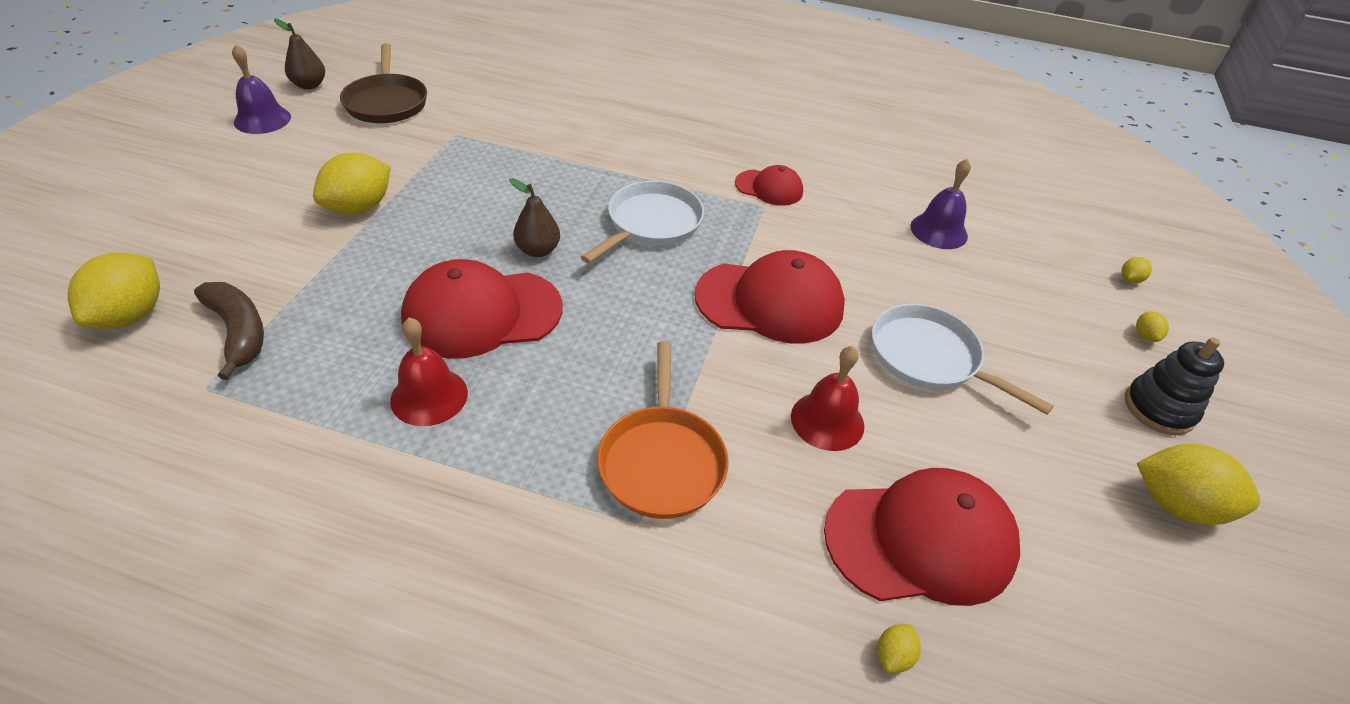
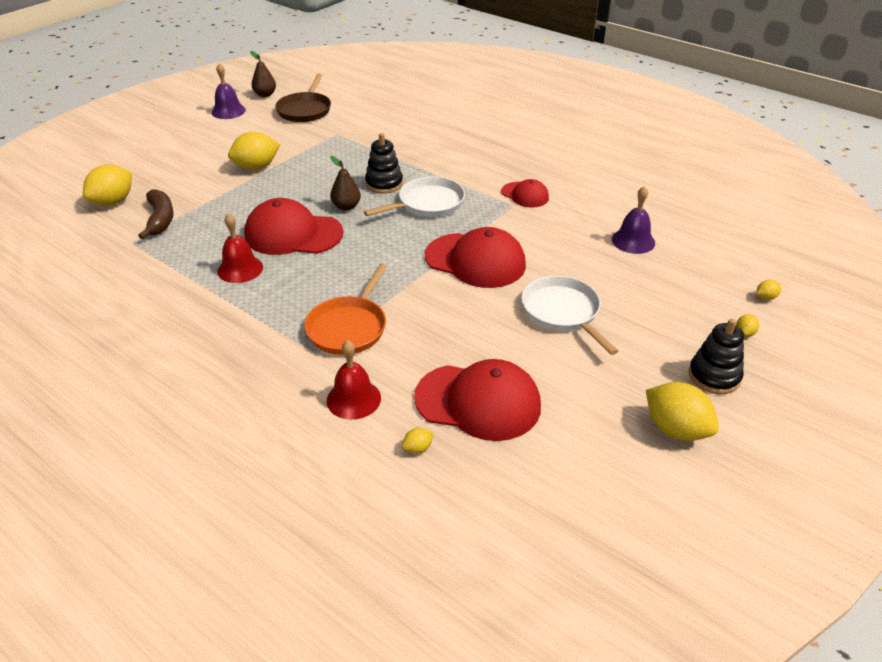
camera: 25 degrees right, 5 degrees down
(571, 203) = (384, 184): none -> black stacking toy
(827, 421) = (465, 330): red bell -> red bell (353, 399)

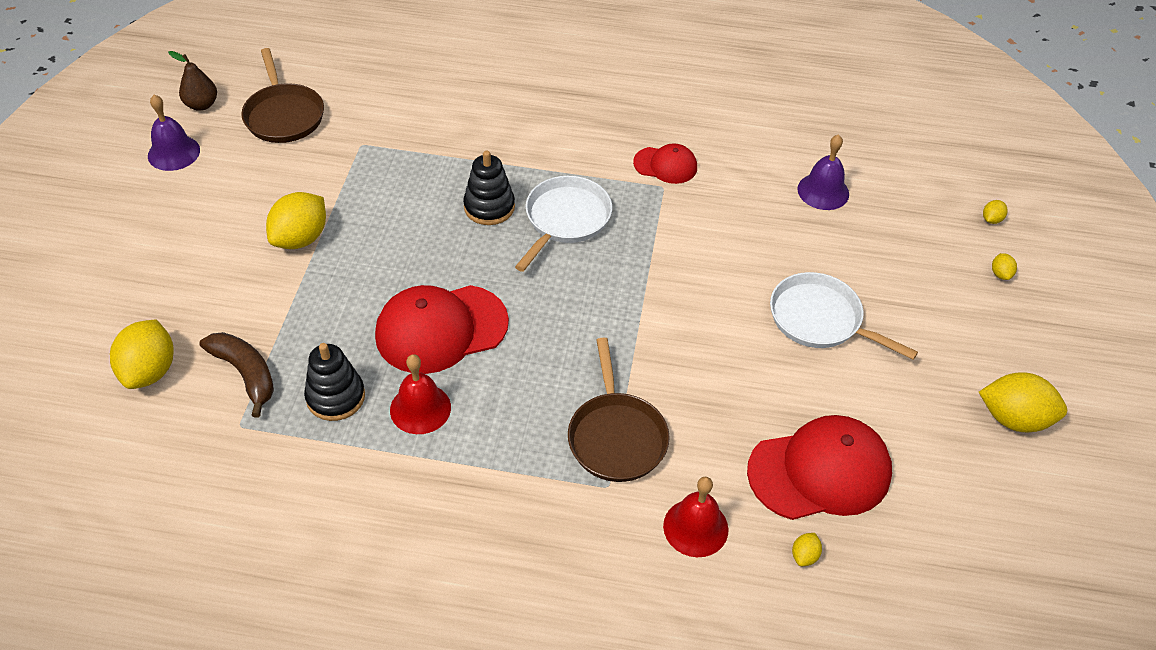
camera: 30 degrees left, 10 degrees up
(346, 206) = (472, 261): brown pear -> none
(349, 327) = (616, 436): orange pan -> brown pan
(475, 260) = (682, 284): red cap -> none
(714, 376) = (1007, 340): black stacking toy -> black stacking toy (335, 397)

